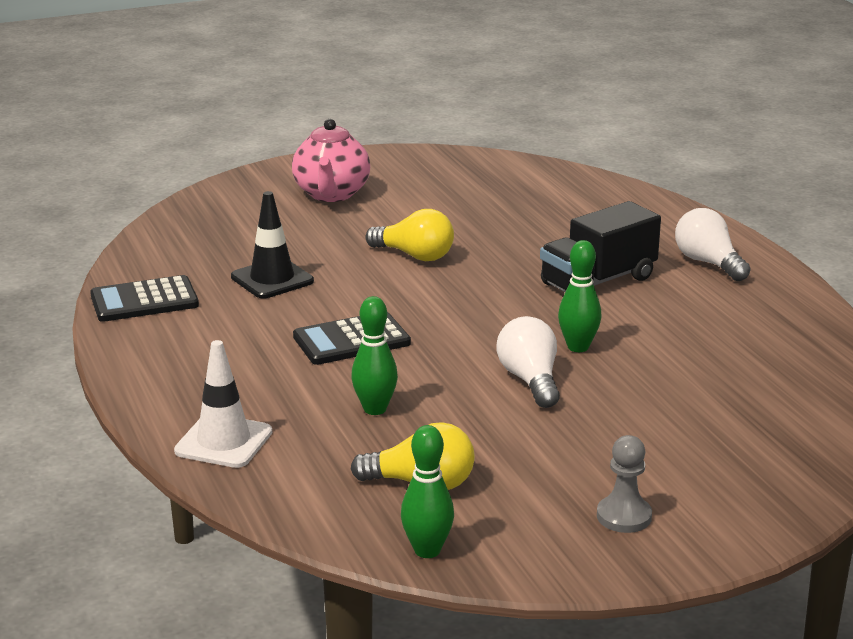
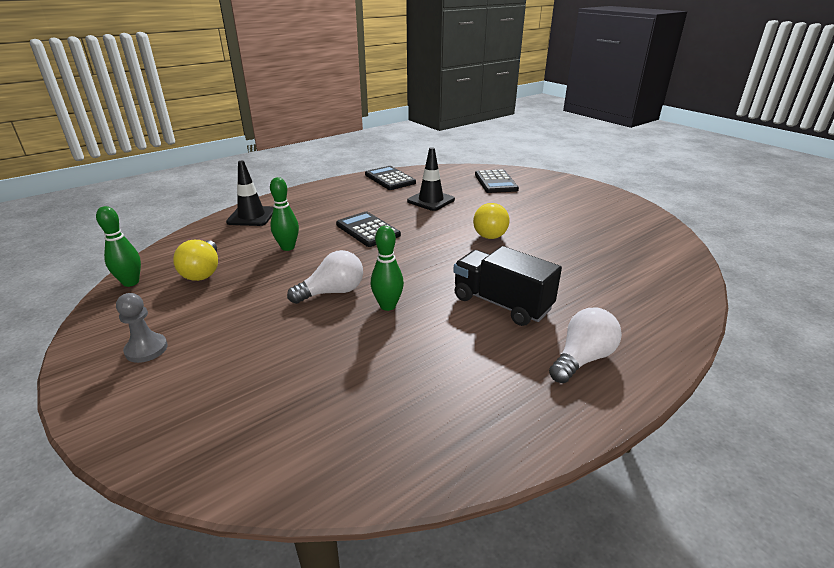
camera: 75 degrees right, 5 degrees up
(223, 442) = (251, 216): white traffic cone -> black traffic cone
(236, 220) = (496, 182): none -> black calculator
(331, 194) = (554, 198): pink teapot -> none

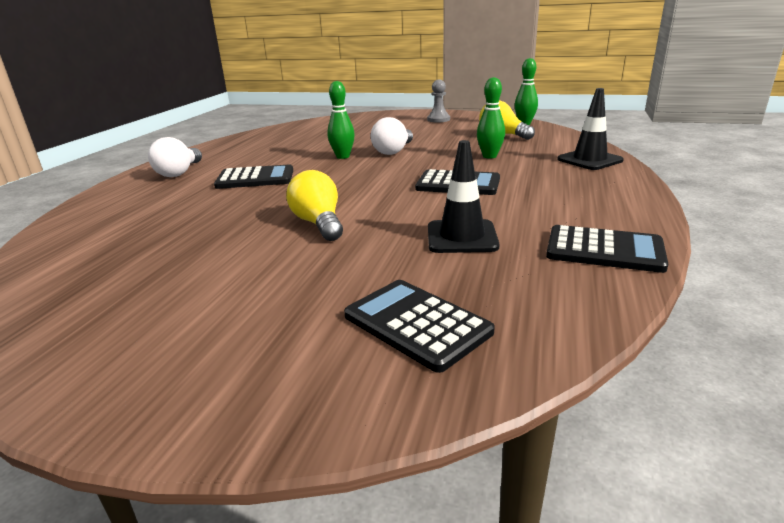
camera: 145 degrees right, 5 degrees down
(501, 303) = (255, 178): black truck -> black calculator

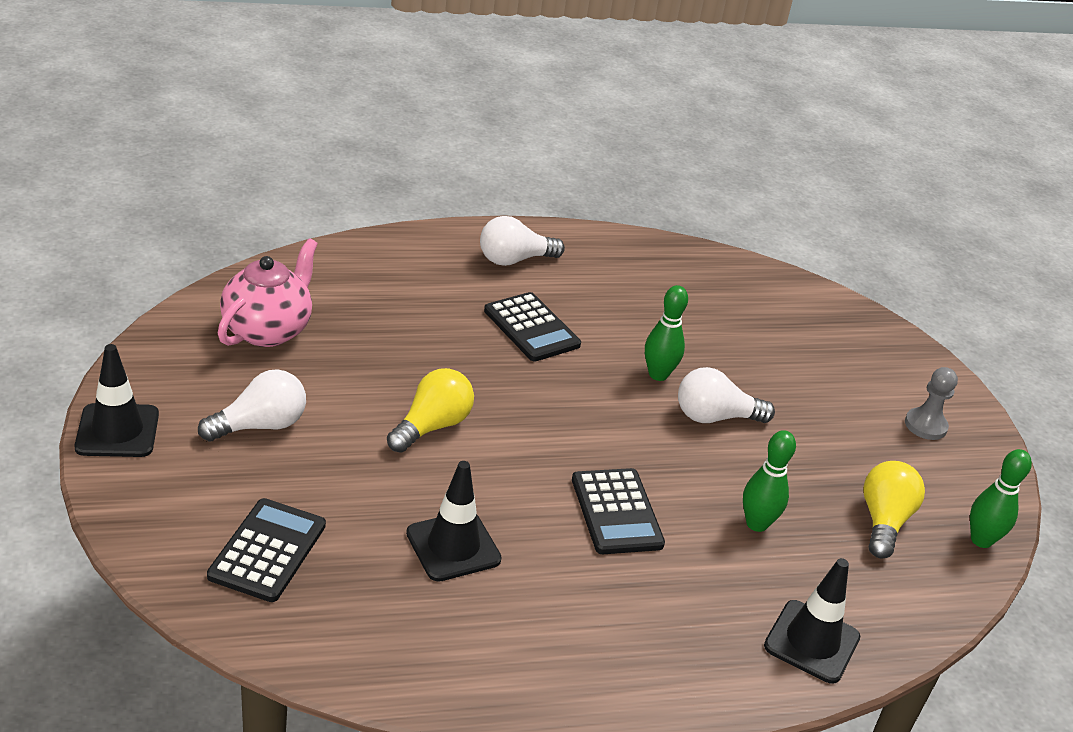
camera: 55 degrees right, 10 degrees up
(101, 273) = (268, 330): none -> pink teapot
(119, 405) = (117, 431): none -> black traffic cone
(230, 299) = (260, 426): none -> white light bulb
(604, 250) = (476, 669): black calculator -> none

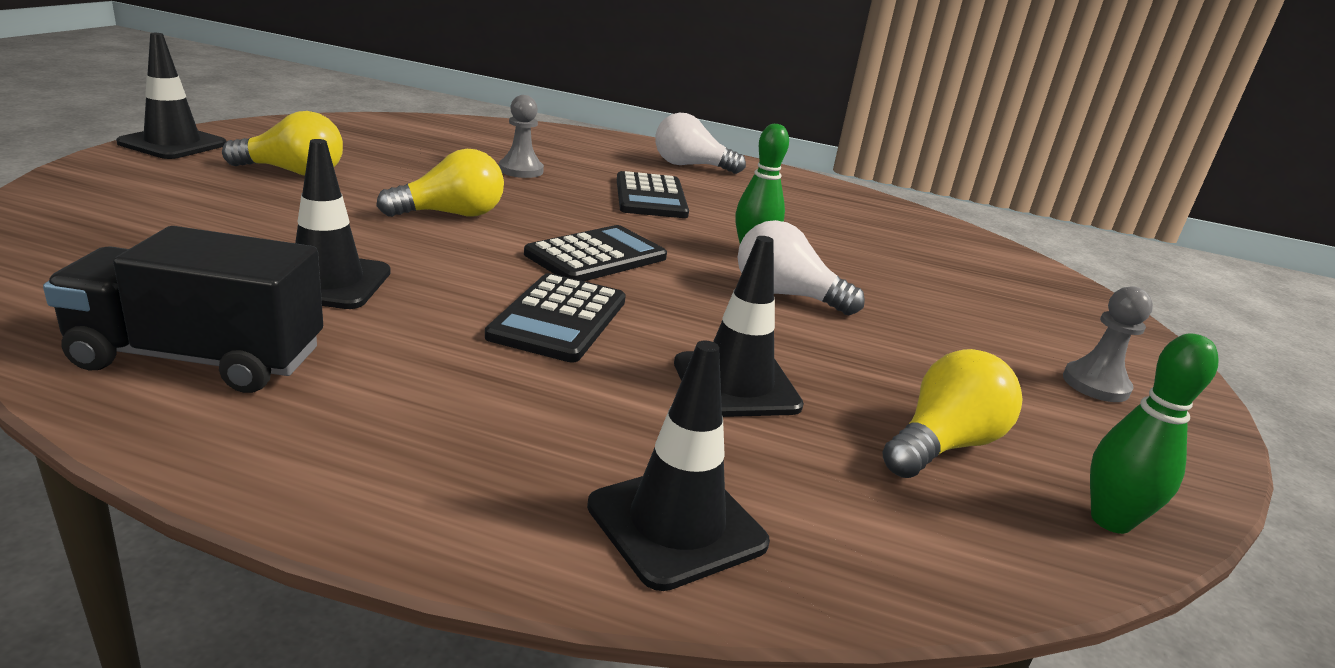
camera: 30 degrees right, 10 degrees down
(260, 426) = (293, 172): white light bulb -> yellow light bulb
(267, 550) = (143, 227): black calculator -> black calculator (596, 256)
(268, 330) = (400, 139): pink teapot -> none
(407, 334) = (521, 170): none -> grey pawn
(478, 650) = (199, 358): none -> black truck
(756, 524) = (736, 385): green bowling pin -> black traffic cone

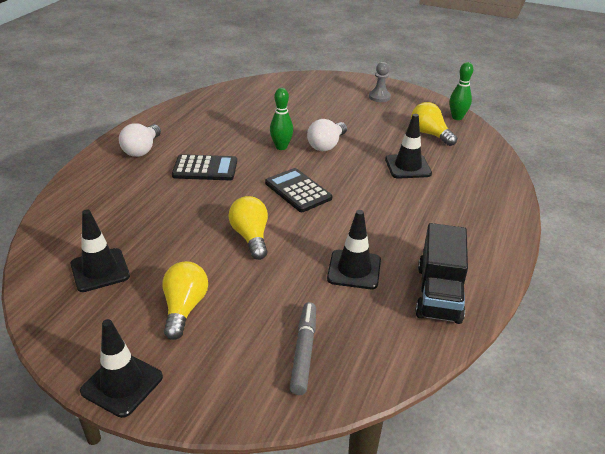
camera: 80 degrees left, 10 degrees up
(138, 228) = (304, 351): none -> grey marker
(521, 170) = (163, 213): grey pawn -> none
(559, 319) = (369, 203): black calculator -> none
(676, 524) = (491, 186): black traffic cone -> black traffic cone (100, 270)

